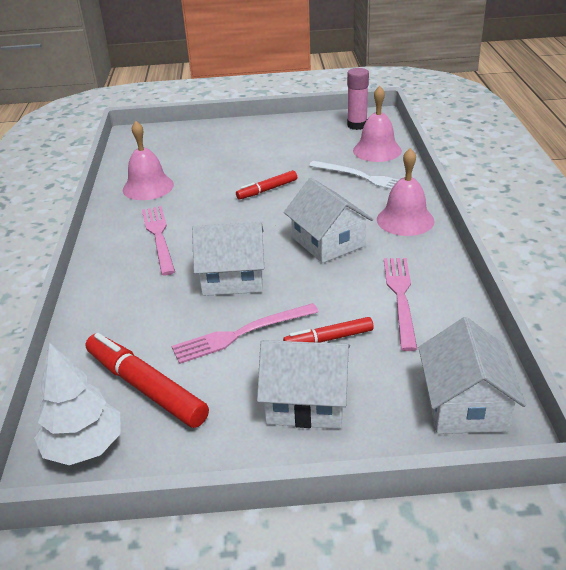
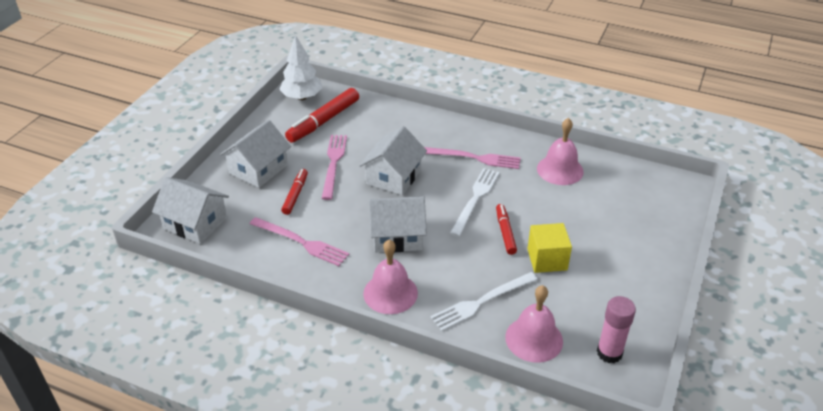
camera: 115 degrees right, 5 degrees up
(145, 387) = (323, 121): red marker -> red marker turned 150 degrees clockwise
(231, 217) = (475, 199): none -> white fork
(284, 165) = (547, 259): none -> yellow cube

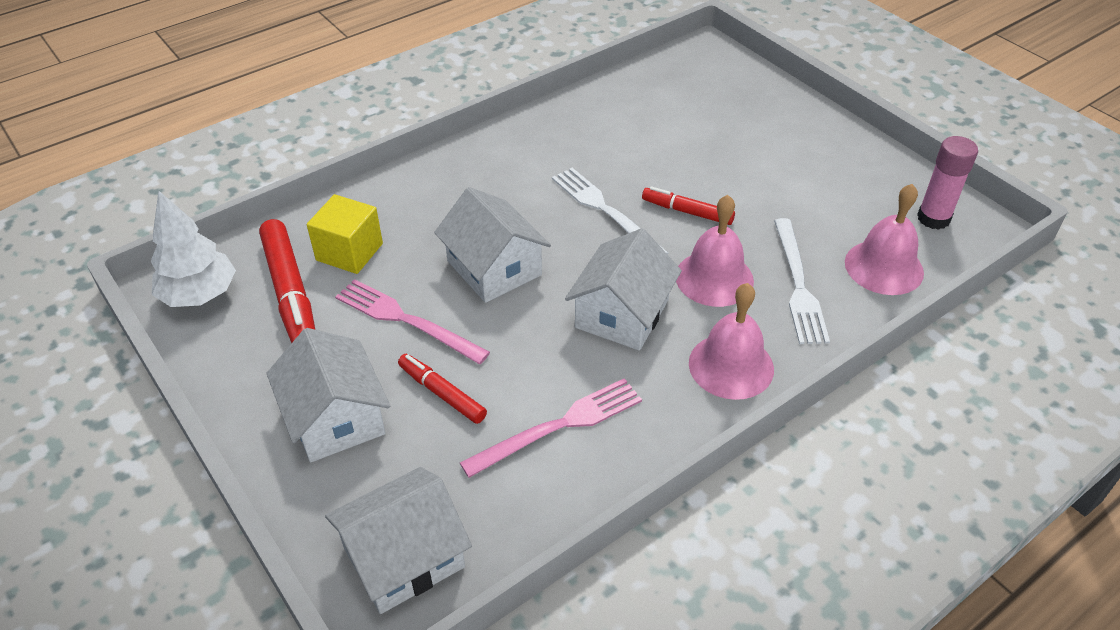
camera: 60 degrees left, 5 degrees up
(474, 158) = (523, 177): pink fork -> none
(547, 259) = (758, 199): yellow cube -> yellow cube (349, 252)
(560, 170) = (608, 119): pink bell -> pink bell (714, 278)

